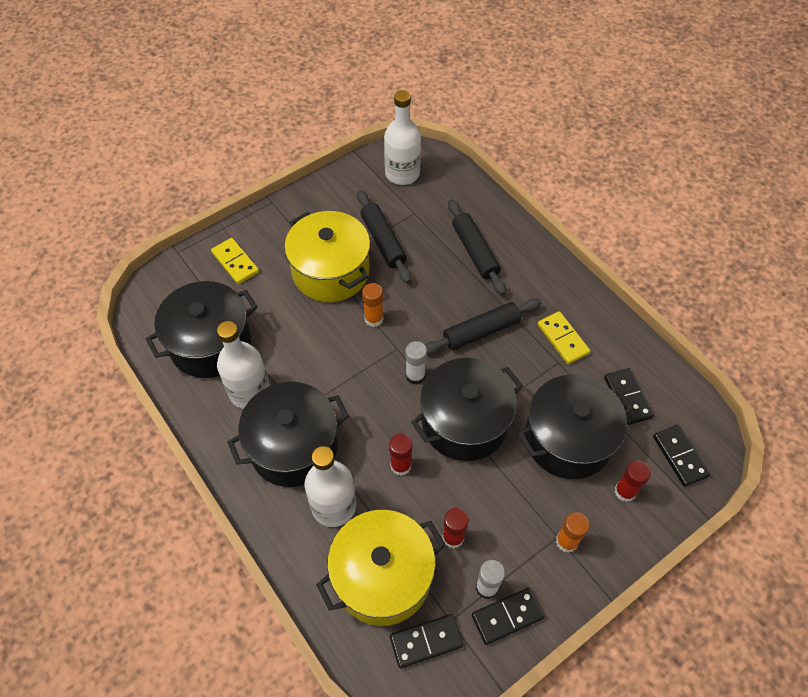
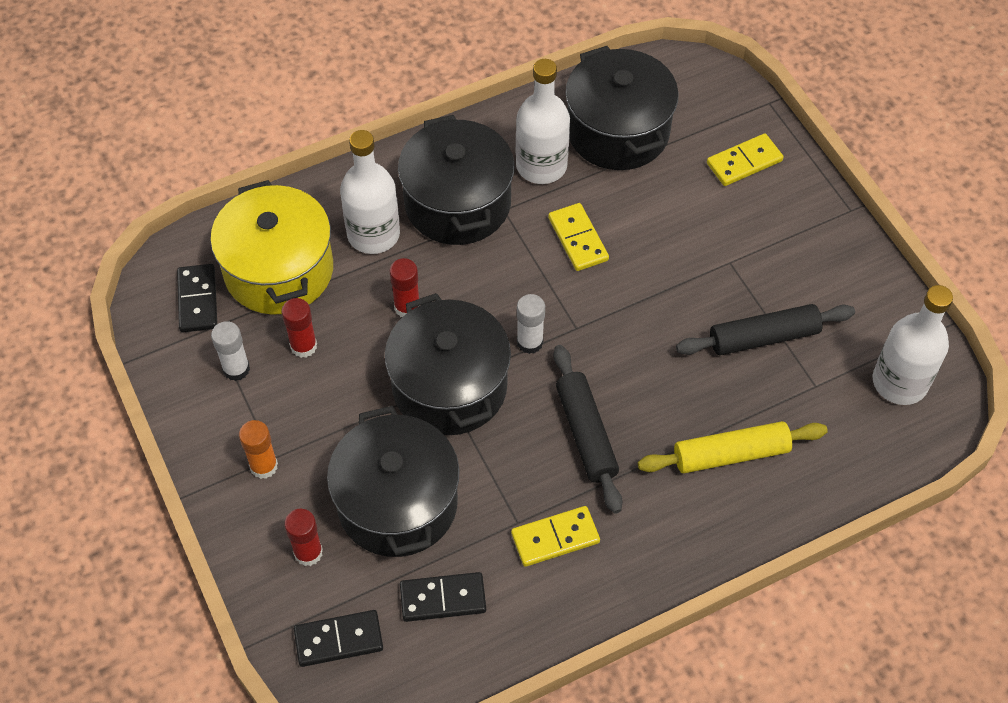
camera: 100 degrees right, 0 degrees up
(318, 357) = (578, 239): none -> yellow domino
(331, 272) = (715, 267): yellow pot -> none
(374, 319) = (628, 307): orange glue stick -> none
(475, 252) = (730, 454): black rolling pin -> yellow rolling pin
(507, 616) = (198, 383): black domino -> none

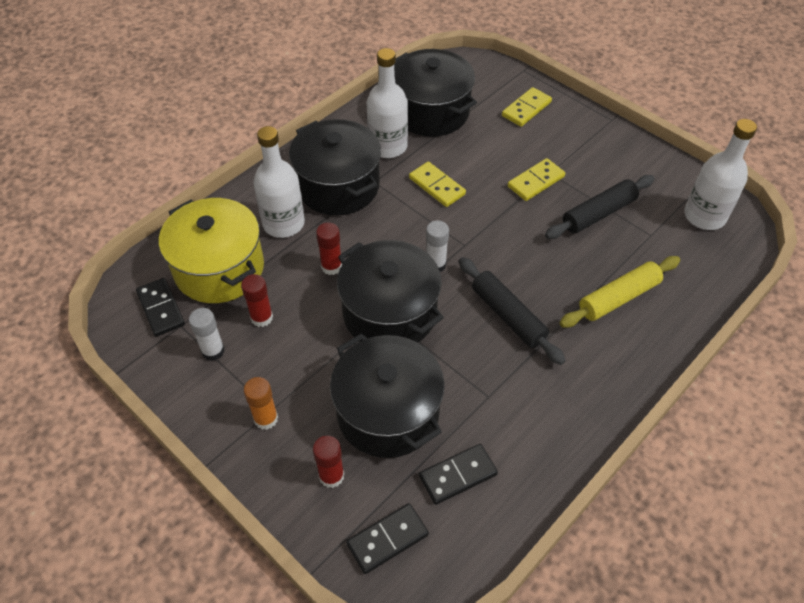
camera: 20 degrees left, 5 degrees down
(555, 538) = (522, 398): yellow domino -> yellow domino (535, 181)

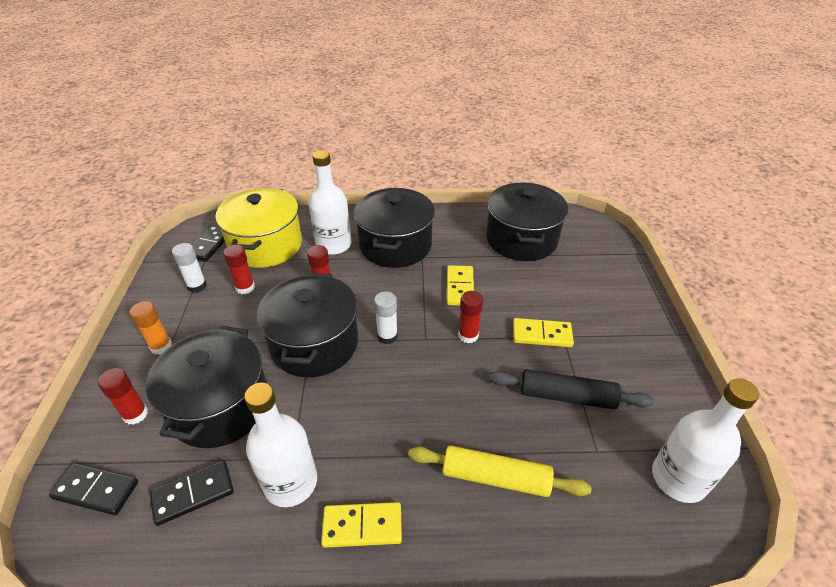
camera: 45 degrees right, 10 degrees down
(388, 146) = (460, 242): white bottle -> white bottle (290, 482)
(458, 475) = (193, 494): black domino -> black domino turned 45 degrees counterclockwise
(490, 219) = (468, 335): none -> red glue stick
(508, 315) = (387, 412): black rolling pin -> none
(526, 109) = (602, 280): yellow domino -> yellow domino (362, 526)

